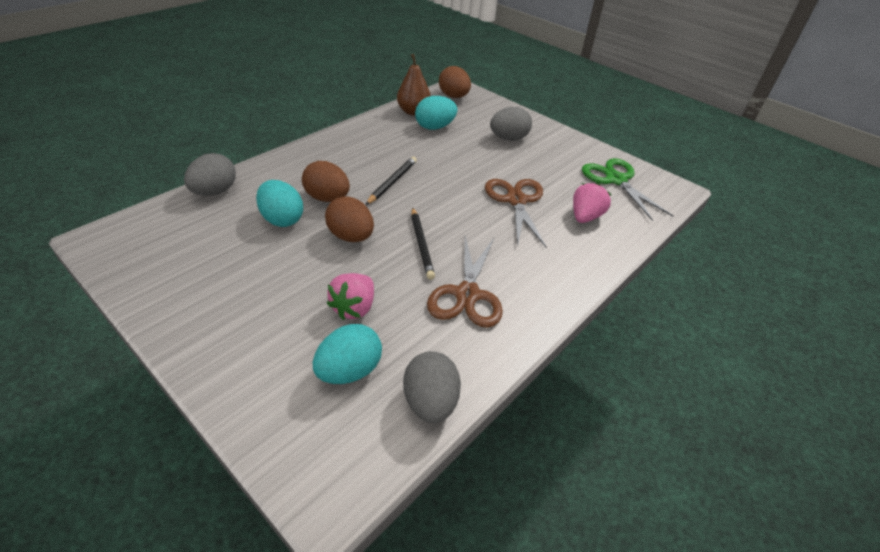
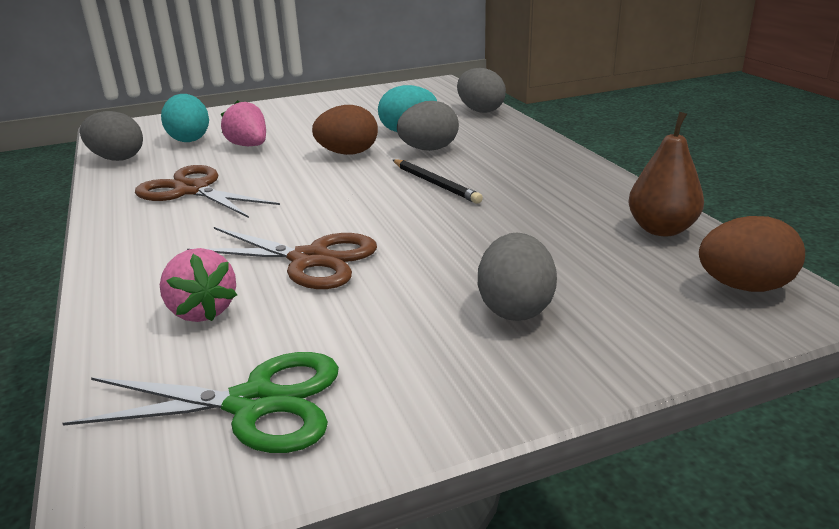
camera: 120 degrees right, 15 degrees down
(327, 198) = (428, 149): brown egg -> grey egg
(421, 244) = (295, 182): black pencil -> none
(434, 127) = (590, 238): turquoise egg -> none

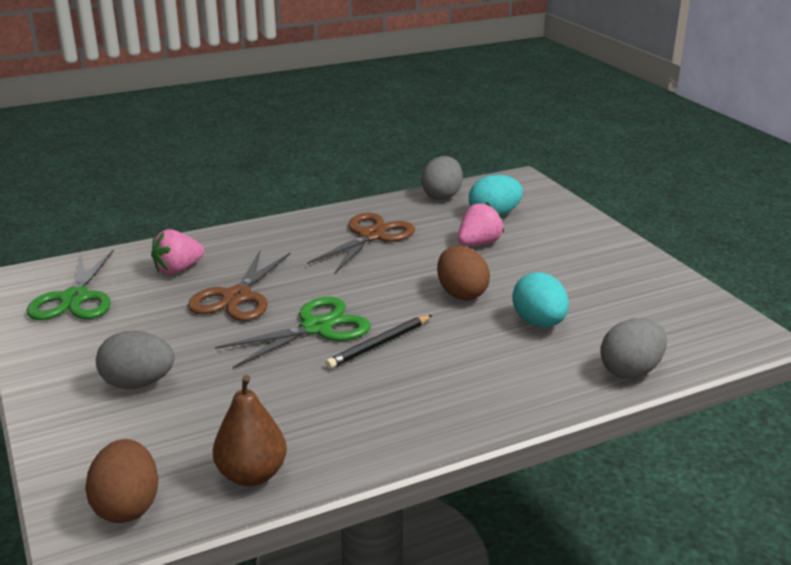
camera: 85 degrees right, 0 degrees up
(398, 212) = (316, 328): none -> green scissors
(428, 149) = (476, 338): grey egg -> none

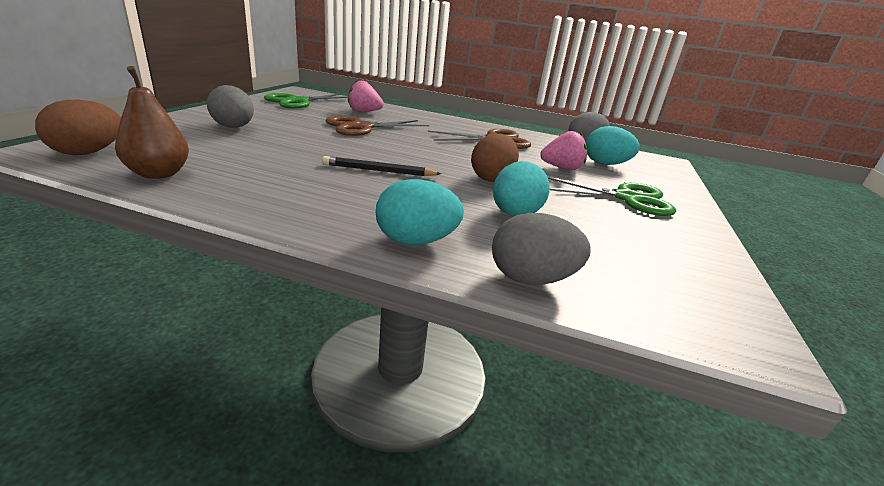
camera: 40 degrees right, 0 degrees up
(316, 328) = (365, 151): green scissors -> green scissors (626, 198)
(535, 391) = (415, 241): none -> turquoise egg

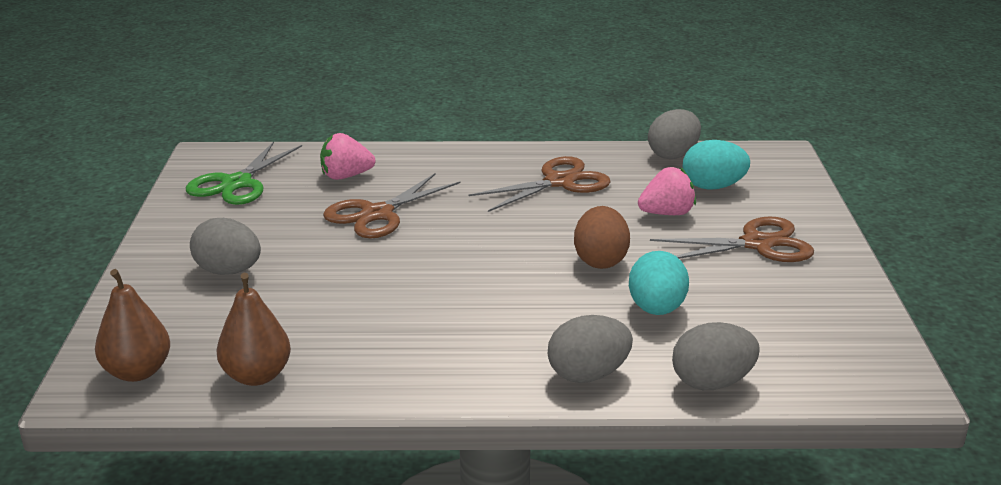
camera: 15 degrees left, 0 degrees up
(88, 152) = (137, 372): brown egg -> brown pear
(379, 171) = (472, 290): black pencil -> none
(415, 241) = (588, 375): turquoise egg -> grey egg
(626, 198) = (757, 244): green scissors -> brown scissors

